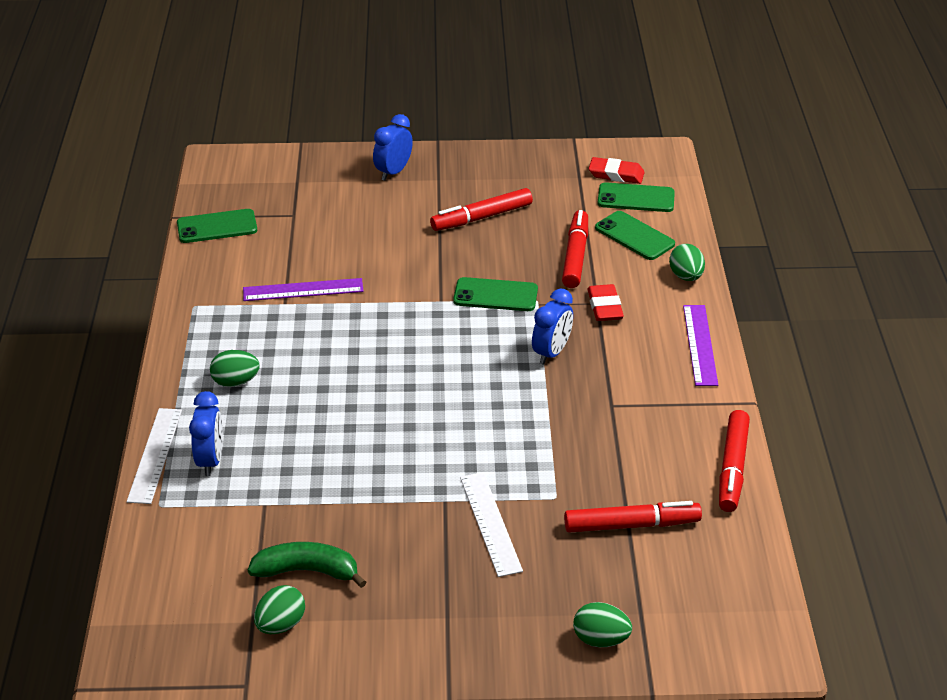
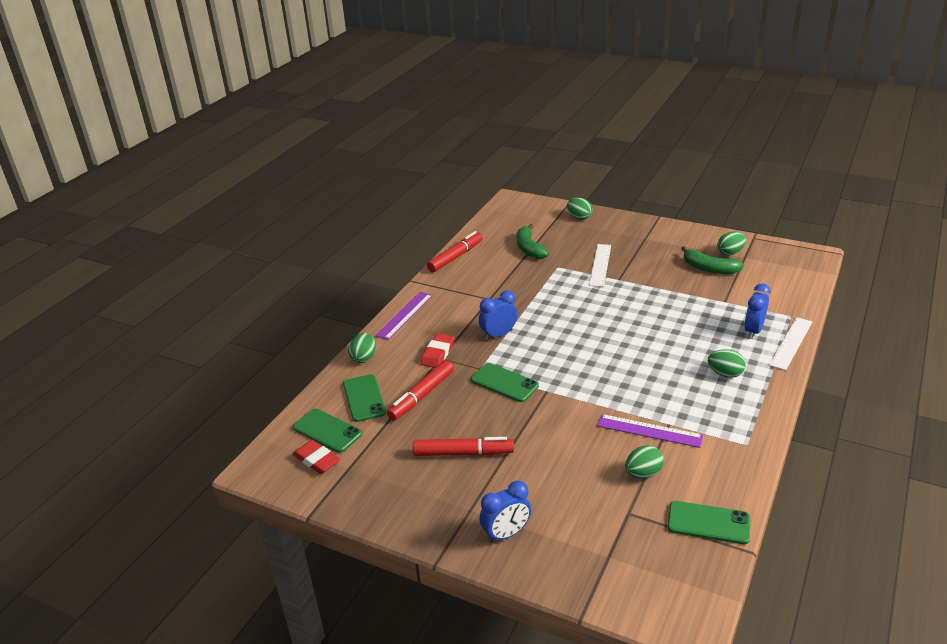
camera: 150 degrees left, 5 degrees down
(293, 249) = (643, 473): none -> green egg
(631, 525) = (529, 248): red marker -> green banana

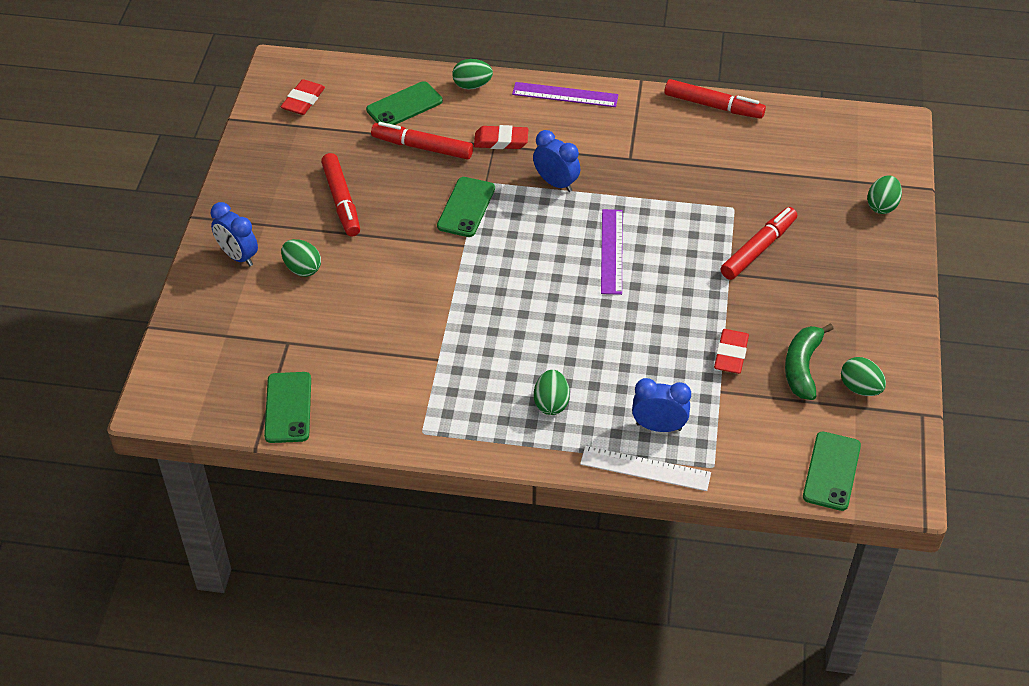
camera: 70 degrees right, 15 degrees up
(327, 431) = (346, 94): green phone -> green phone (831, 471)
(529, 248) = (768, 170): green banana -> none
(600, 265) = (758, 249): white ruler -> red marker
(643, 473) = (348, 346): green egg -> green egg (302, 269)
(649, 431) = (420, 343): purple ruler -> purple ruler (611, 251)
(692, 292) = (731, 354): none -> red eraser

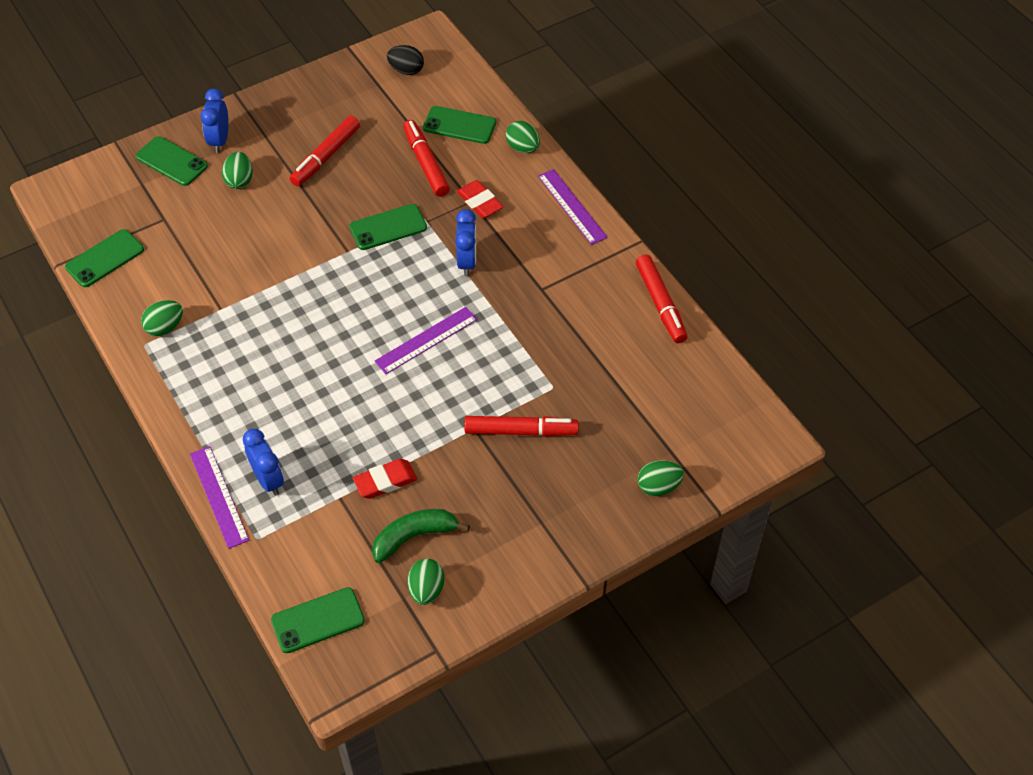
camera: 50 degrees right, 5 degrees up
(224, 301) = (171, 161): none -> green phone
(303, 100) = (406, 70): red eraser -> black egg
(551, 403) = (235, 400): green egg -> green egg (165, 327)
(645, 469) = (219, 496): white ruler -> purple ruler

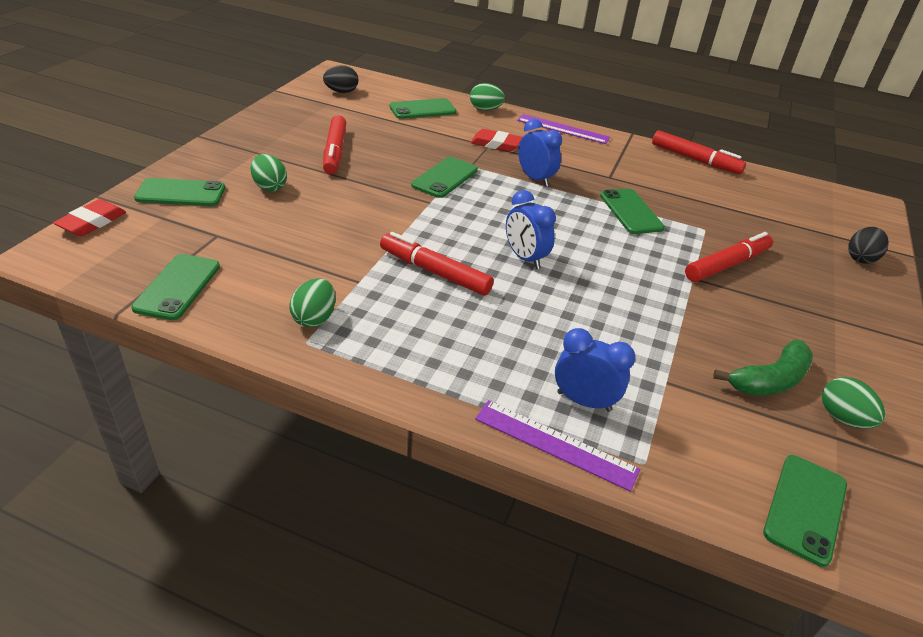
camera: 40 degrees left, 15 degrees down
(219, 140) = (218, 167): blue clock -> blue clock (525, 258)
(385, 481) = (684, 348): red eraser -> red eraser (92, 222)
(414, 537) = (770, 380): green banana -> green banana turned 150 degrees counterclockwise
(426, 163) = (425, 135): red marker -> red marker (434, 272)
(426, 340) = (573, 235): purple ruler -> none
(509, 338) = (631, 212): none -> green phone
(658, 486) = (860, 258): green egg -> black egg

